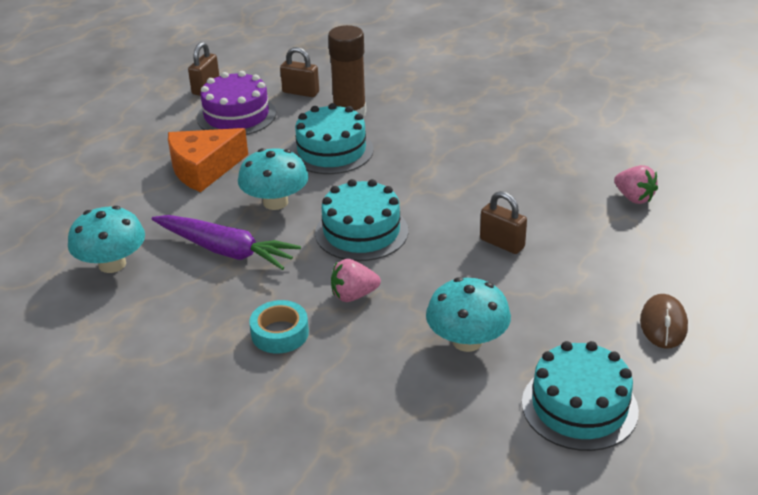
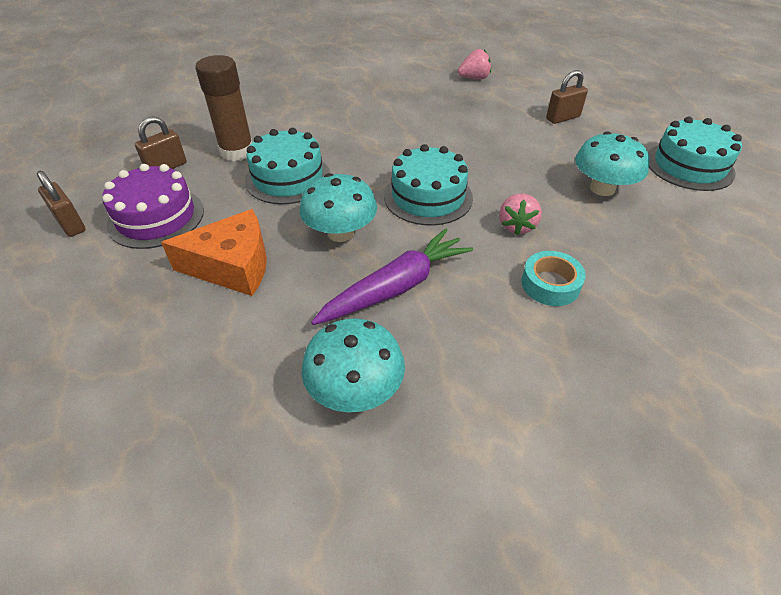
camera: 65 degrees left, 10 degrees up
(204, 169) = (232, 266): orange cheese -> orange cheese turned 90 degrees counterclockwise
(502, 243) = (491, 139): brown padlock -> brown padlock (563, 118)
(663, 324) = (614, 112): brown mouse -> none

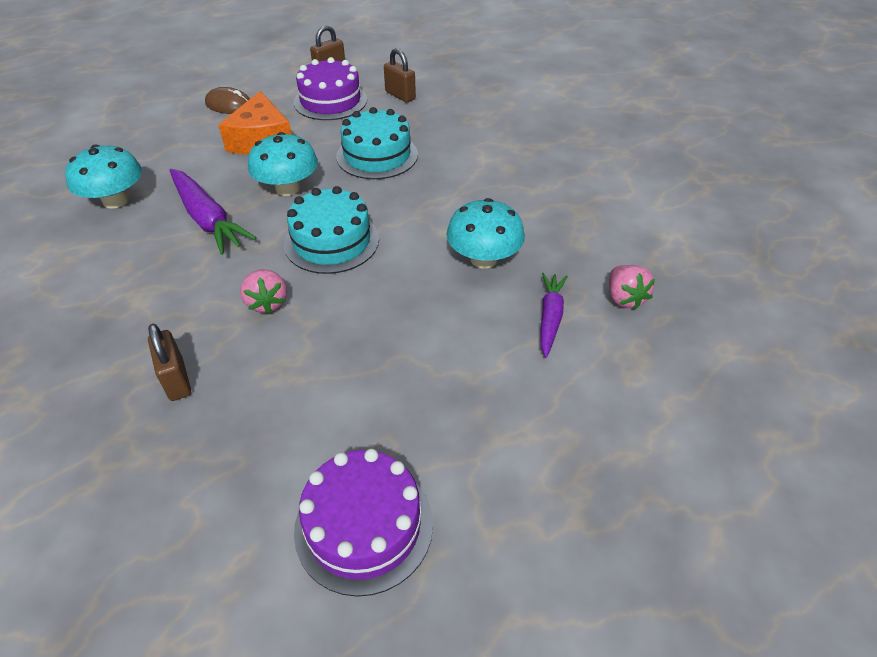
camera: 90 degrees right, 0 degrees up
(123, 313) = (229, 105): none -> brown mouse
(237, 152) = (424, 125): brown glue stick -> none
(498, 102) = (550, 318): none -> purple carrot
(516, 226) = (267, 303): pink strawberry -> pink strawberry turned 120 degrees counterclockwise
(550, 284) = (173, 316): turquoise tape -> none
(563, 118) = (509, 386): brown padlock -> brown padlock (176, 380)
(602, 188) = (322, 395): turquoise mushroom -> turquoise mushroom (483, 259)
(689, 166) = (364, 526): turquoise cake -> purple cake

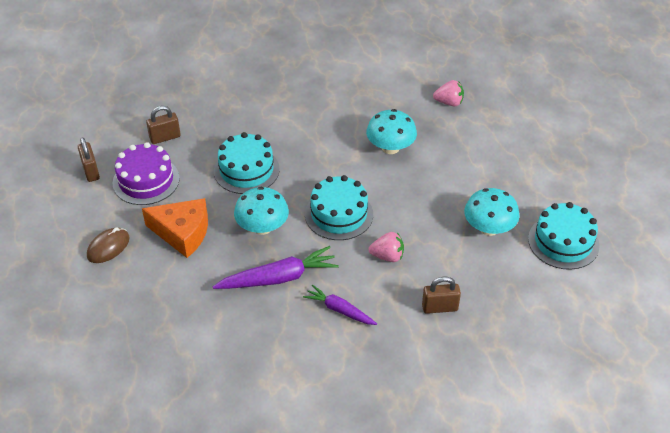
camera: 70 degrees left, 0 degrees up
(115, 200) = (222, 334): turquoise mushroom -> turquoise mushroom (489, 228)
(364, 526) = (563, 242): purple cake -> turquoise cake
(550, 318) = (452, 136): purple carrot -> purple carrot (339, 310)

